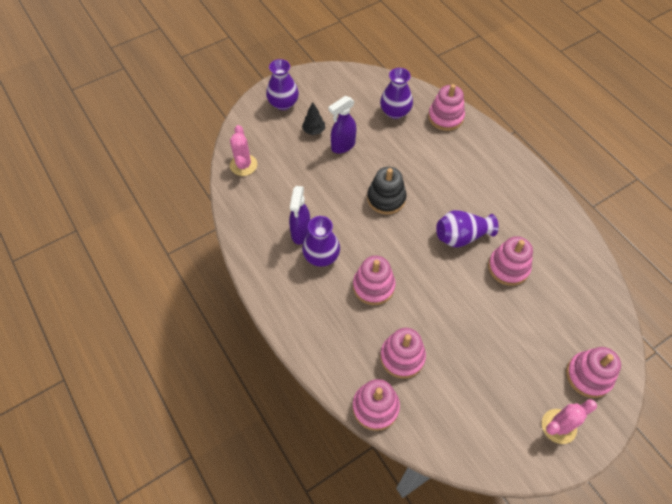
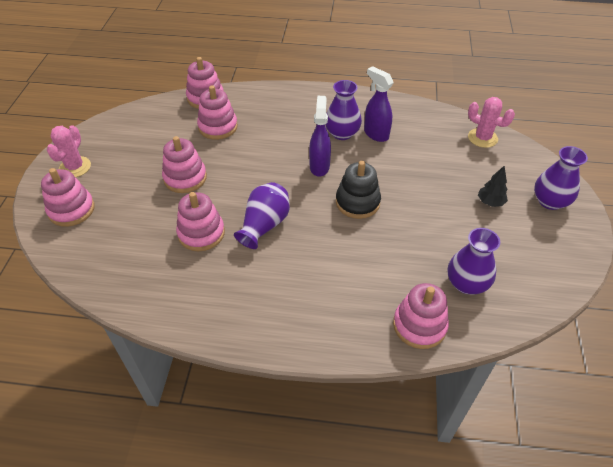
camera: 130 degrees right, 10 degrees down
(343, 146) = (450, 211): purple spray bottle -> purple spray bottle (319, 166)
(373, 286) = (285, 145): pink stacking toy -> pink stacking toy (185, 178)

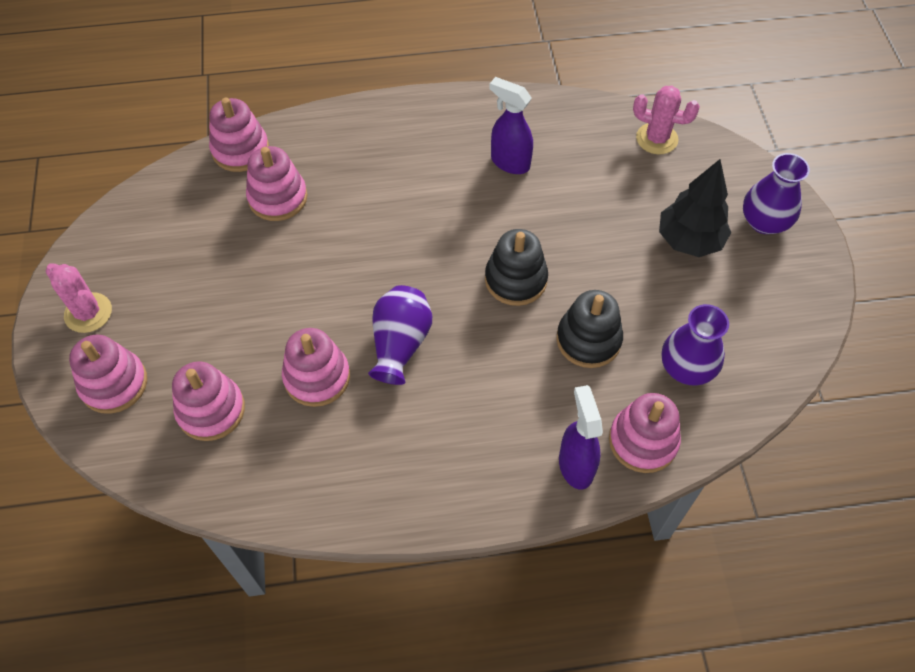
camera: 15 degrees left, 10 degrees up
(75, 167) = (88, 313): pink cactus -> pink cactus turned 45 degrees counterclockwise
(185, 178) = (261, 294): pink stacking toy -> pink stacking toy (211, 410)
(319, 166) = (446, 233): purple spray bottle -> purple spray bottle (575, 465)
(342, 133) = (462, 171): purple vase -> none
(398, 250) = (588, 340): none -> black stacking toy
(490, 202) = (689, 240): black tree -> black tree, size x1.78

